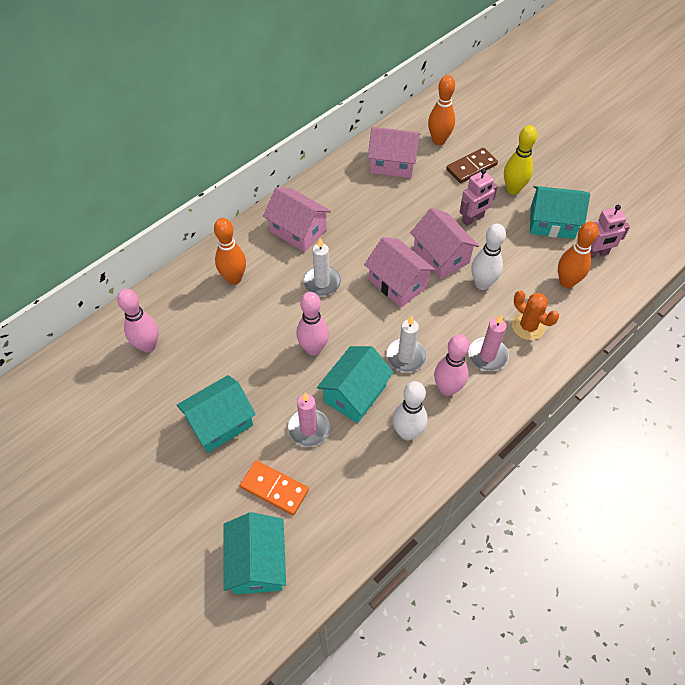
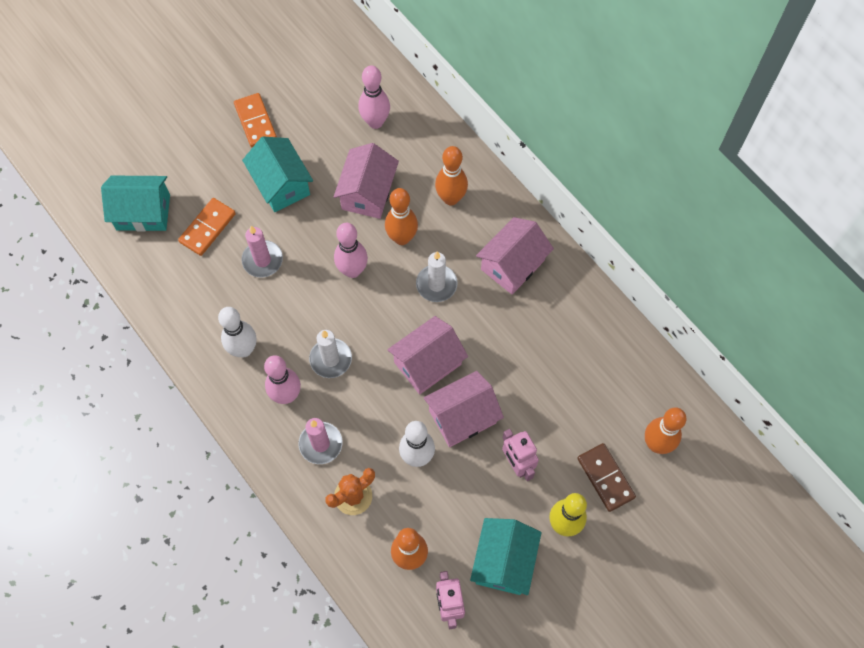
camera: 95 degrees right, 10 degrees up
(141, 459) = (255, 121): none -> orange domino
(277, 312) = (402, 238): none -> orange bowling pin
(355, 394) = (294, 305): turquoise house -> none
(393, 163) = (616, 381): pink house -> pink house (368, 193)

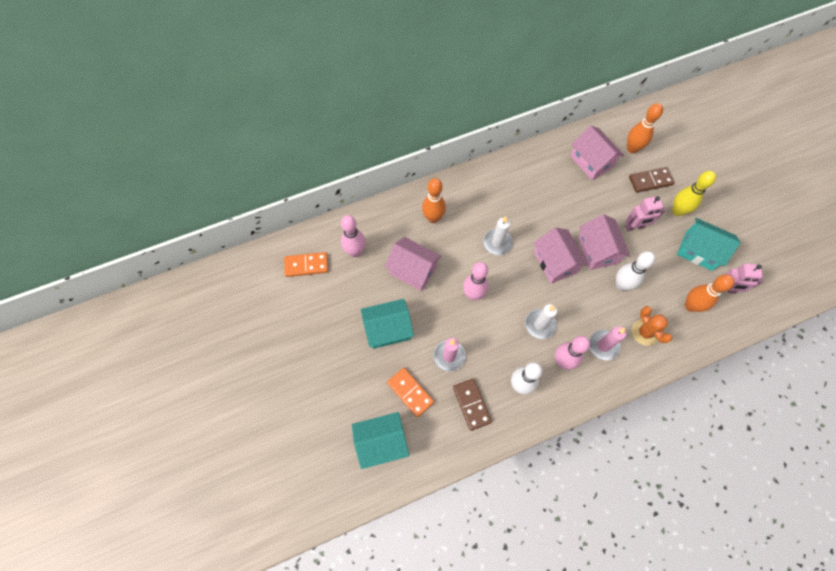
camera: 75 degrees left, 0 degrees up
(143, 212) = (381, 442): turquoise house -> turquoise house turned 60 degrees clockwise
(207, 299) = (472, 404): none -> brown domino
(255, 121) = (326, 337): orange domino -> orange domino (306, 265)
(402, 238) = (455, 256): orange bowling pin -> none
(512, 265) = (493, 193): pink house -> pink house (591, 162)

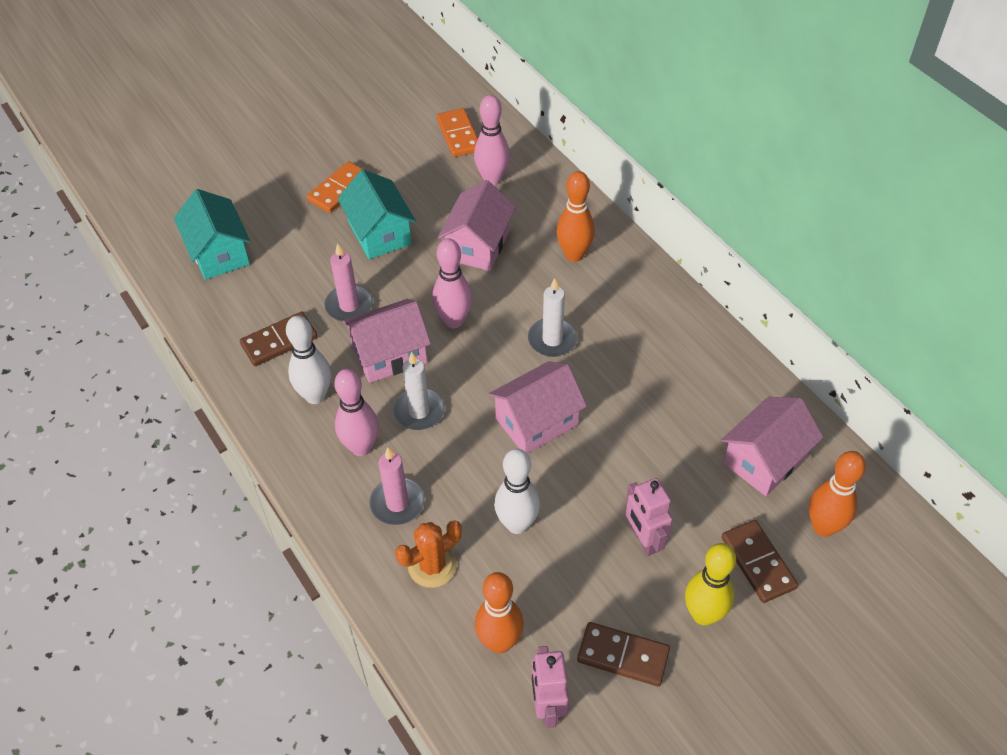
camera: 80 degrees right, 15 degrees down
(410, 392) = (290, 271): orange domino -> orange domino (339, 190)
(597, 250) = (576, 482): pink house -> pink house (389, 355)
(698, 251) = (623, 656): turquoise house -> brown domino

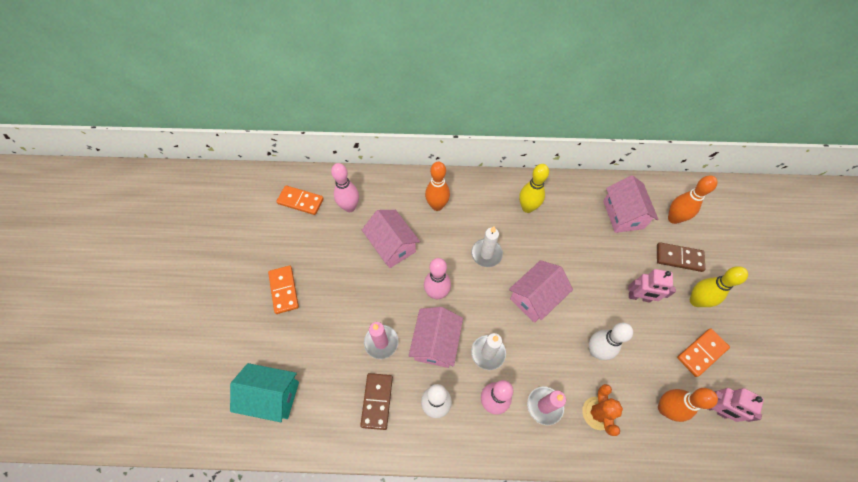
camera: 55 degrees left, 10 degrees up
(379, 233) = (339, 290): turquoise house -> none
(536, 421) = (535, 297): pink house -> pink house turned 45 degrees clockwise
(623, 656) = (701, 353): brown domino -> orange domino
(664, 346) = (527, 207): none -> yellow bowling pin

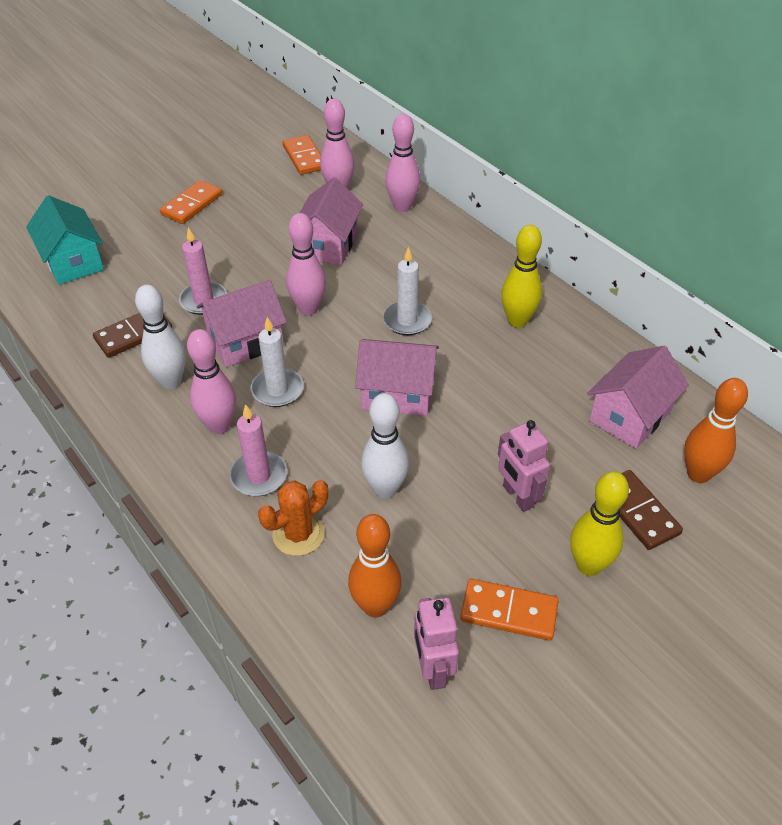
camera: 50 degrees right, 15 degrees down
(394, 188) = (402, 207): none -> pink bowling pin
(437, 206) = (422, 248): orange bowling pin -> none

